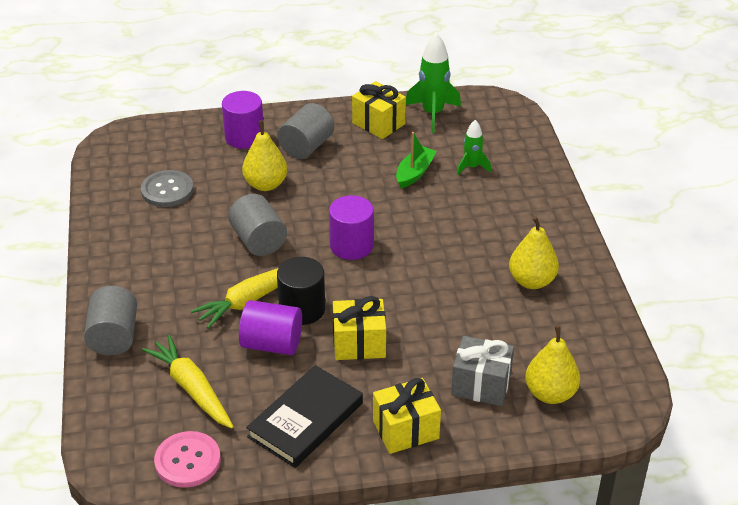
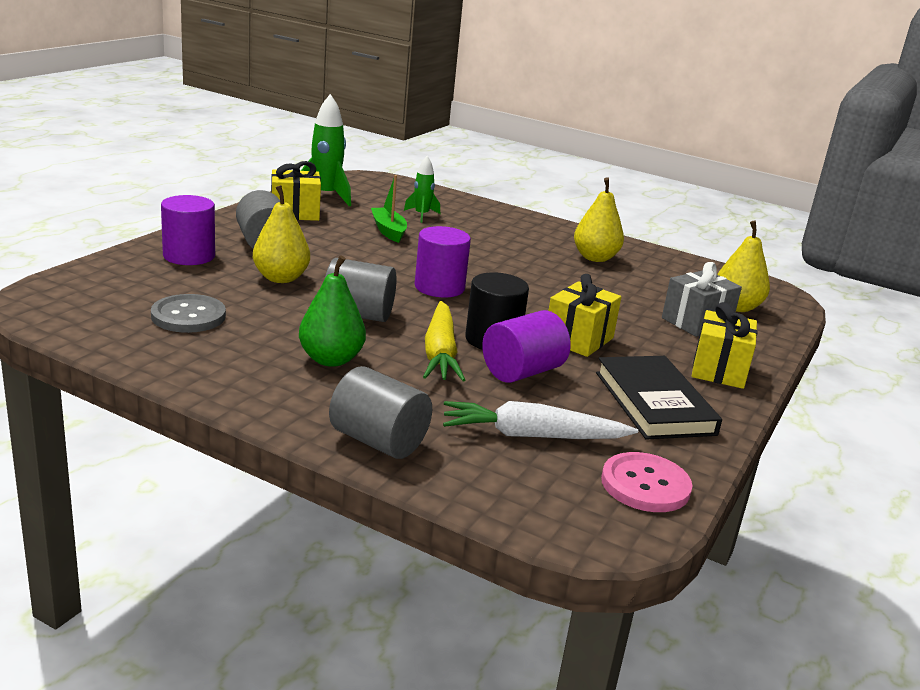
camera: 55 degrees left, 15 degrees down
(185, 267) = (331, 359): none -> green pear
(192, 389) = (532, 435): yellow carrot -> white carrot

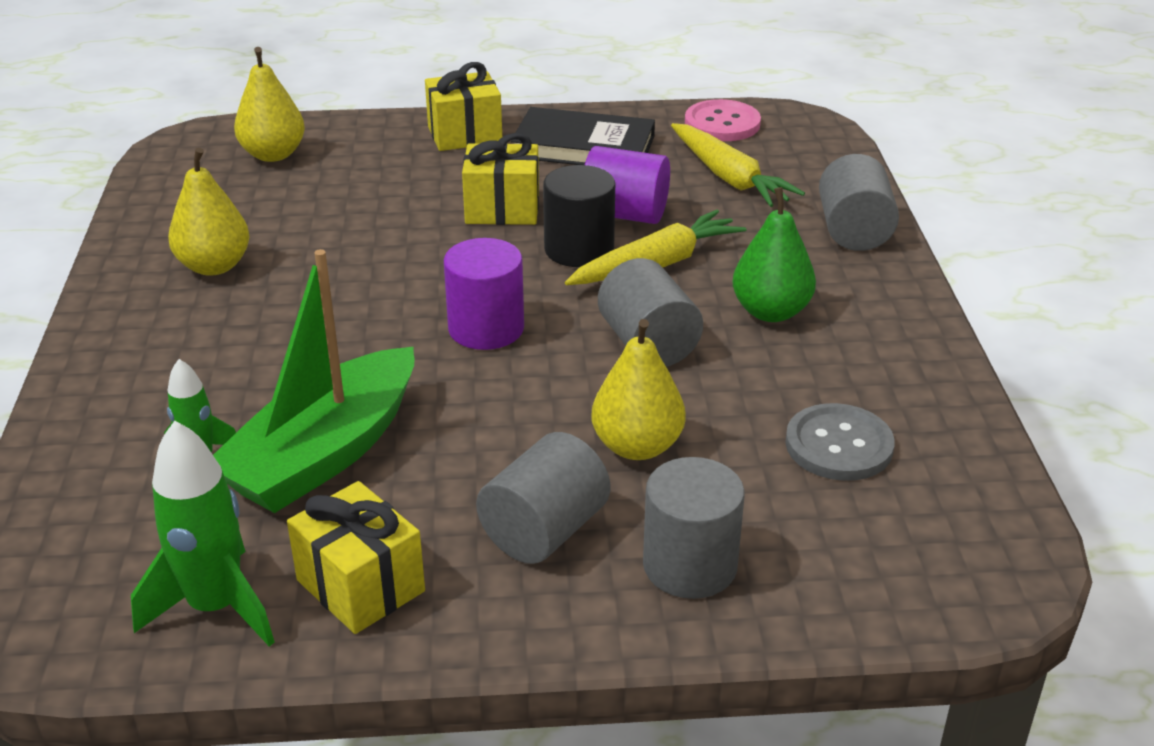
camera: 120 degrees left, 10 degrees up
(189, 256) = (690, 565): purple cylinder -> grey cylinder
(388, 231) = (324, 454): green boat -> green boat, size x1.93
(532, 435) = (729, 178): white carrot -> yellow carrot
(654, 403) = (583, 147): black book -> black book turned 60 degrees clockwise
(696, 322) = (355, 165): grey gift -> none

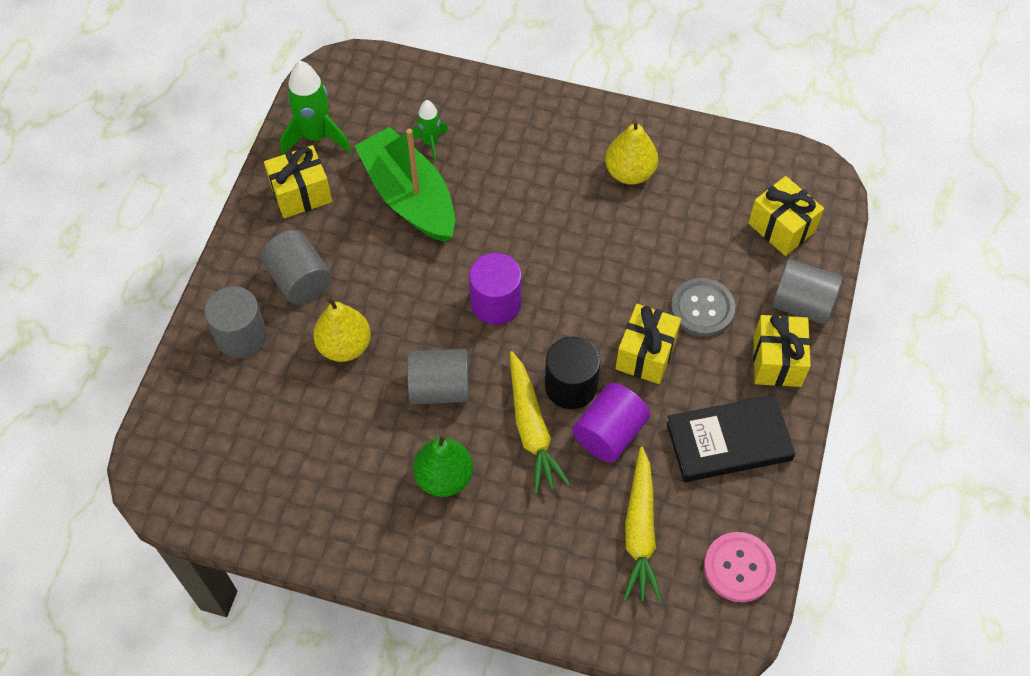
camera: 110 degrees right, 25 degrees up
(273, 154) = (781, 227): yellow pear -> yellow gift
(583, 147) = (728, 441): black book -> black book turned 45 degrees clockwise
(729, 178) = (640, 531): yellow carrot -> yellow carrot turned 75 degrees counterclockwise
(838, 445) = (294, 452): grey button -> grey button (702, 308)
(854, 231) = (524, 586): grey cylinder -> grey cylinder (801, 304)

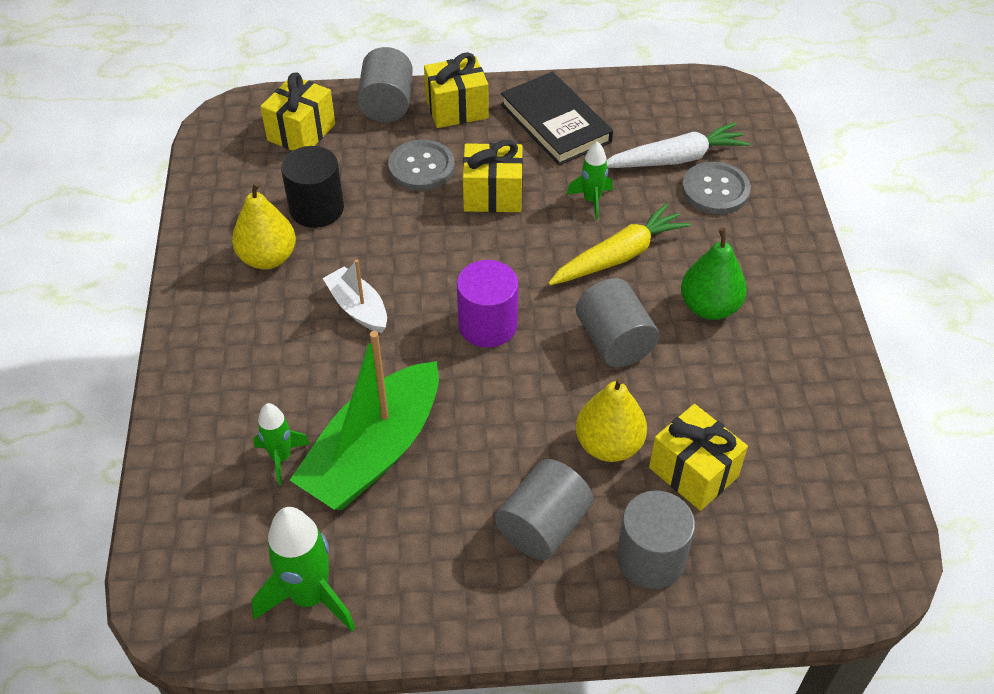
camera: 110 degrees left, 10 degrees down
(301, 193) = (412, 577): yellow gift -> yellow gift (693, 472)
(550, 220) = (358, 308): none -> white boat
(570, 386) = (556, 239): black cylinder -> black cylinder (316, 209)
(584, 549) = (715, 190): none -> grey button
(609, 433) = (592, 200): purple cylinder -> green rocket
(640, 531) = (675, 159): yellow carrot -> white carrot
(739, 568) = (669, 95): pink button -> none

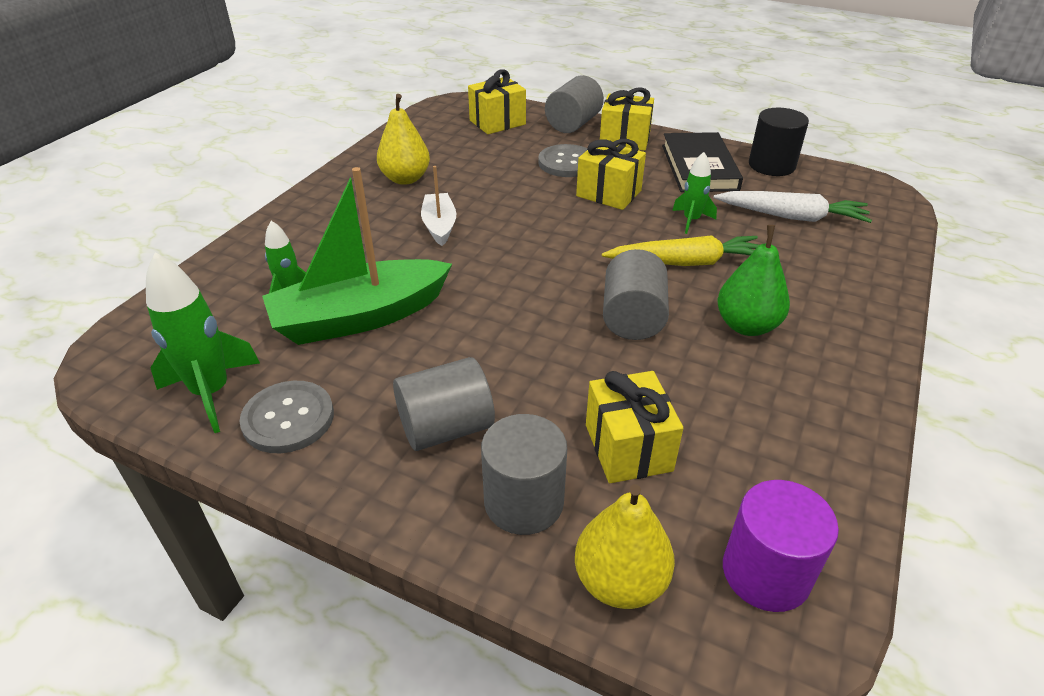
camera: 30 degrees right, 10 degrees down
(316, 209) = (467, 163): black cylinder -> black cylinder (771, 165)
(487, 325) = (530, 269): purple cylinder -> purple cylinder (766, 572)
(609, 445) = (562, 391): yellow pear -> yellow pear (620, 581)
(715, 190) = (816, 247): grey button -> grey button (288, 419)

